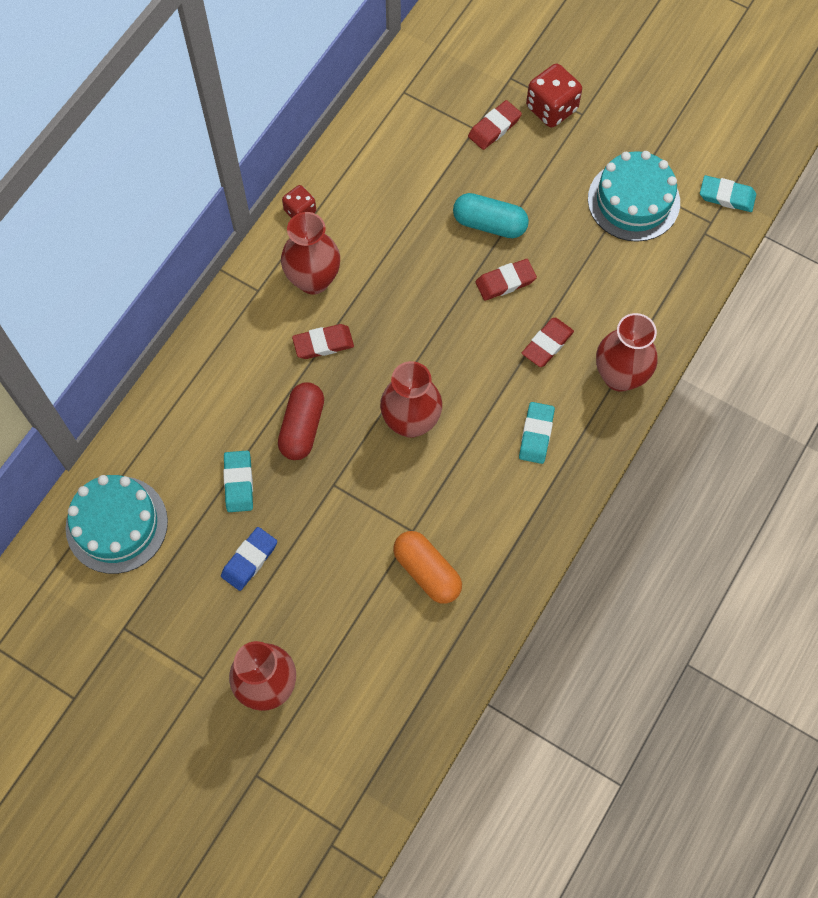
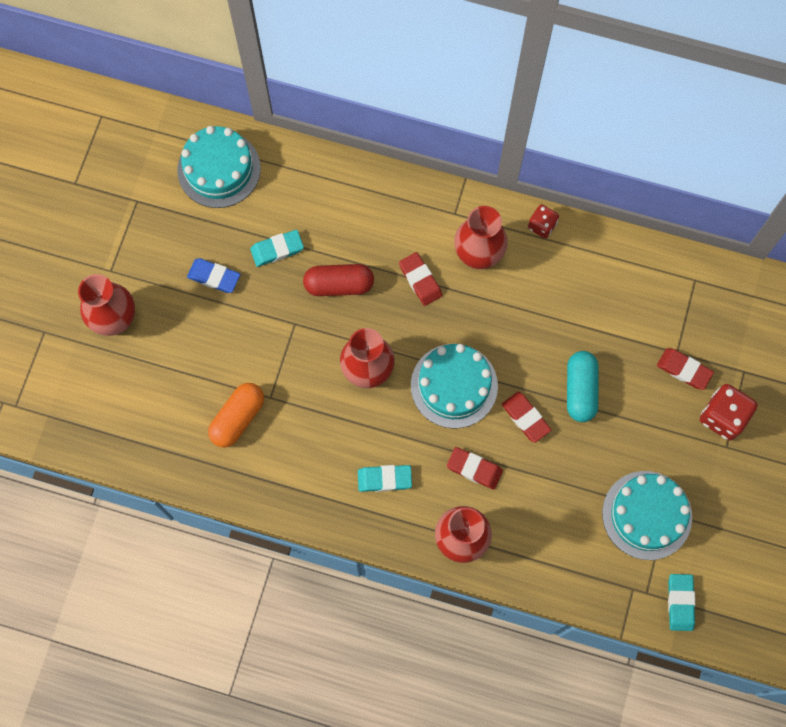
camera: 75 degrees right, 5 degrees up
(451, 340) = (454, 385): none -> turquoise cake

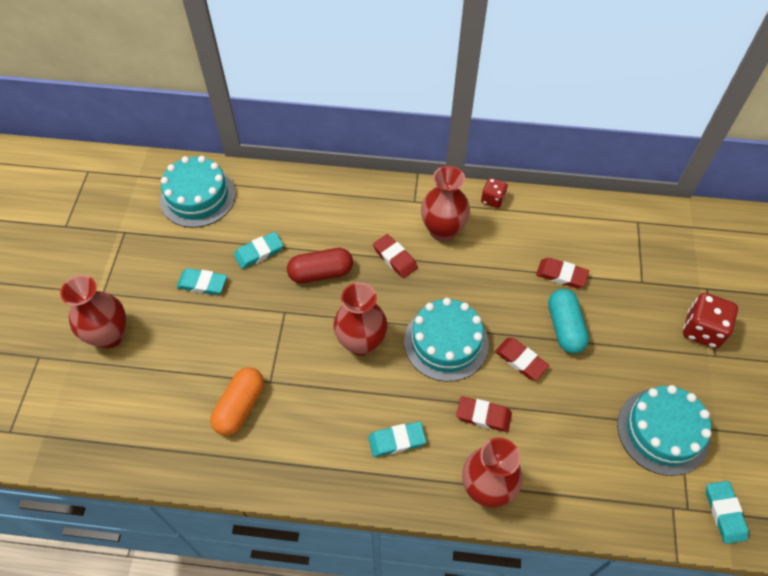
camera: 10 degrees left, 15 degrees down
(214, 277) = (202, 283): blue eraser -> turquoise eraser
(684, 370) = (653, 295): red eraser -> red eraser (561, 275)

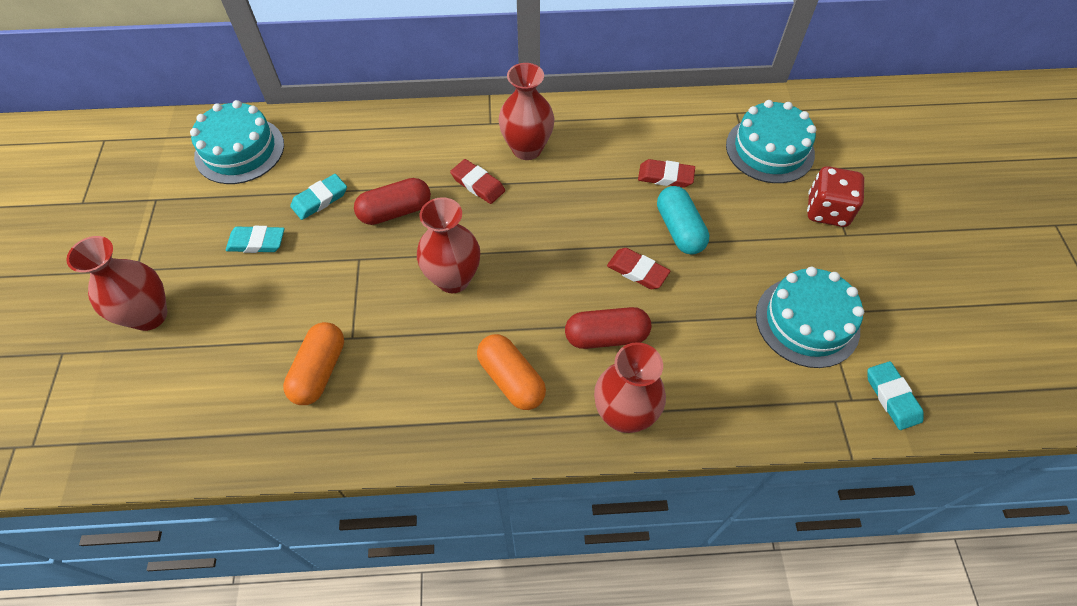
camera: 10 degrees left, 0 degrees up
(397, 440) = (511, 379): turquoise eraser -> orange capsule
(446, 342) = (550, 264): turquoise cake -> turquoise cake (769, 149)
(483, 416) = (606, 336): red eraser -> red capsule
(492, 199) = (576, 110): red dice -> none

